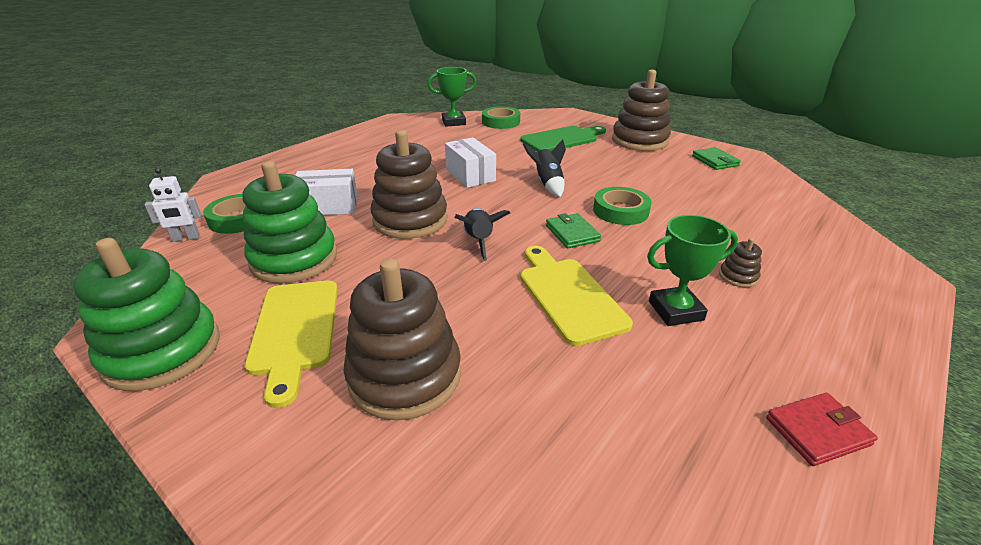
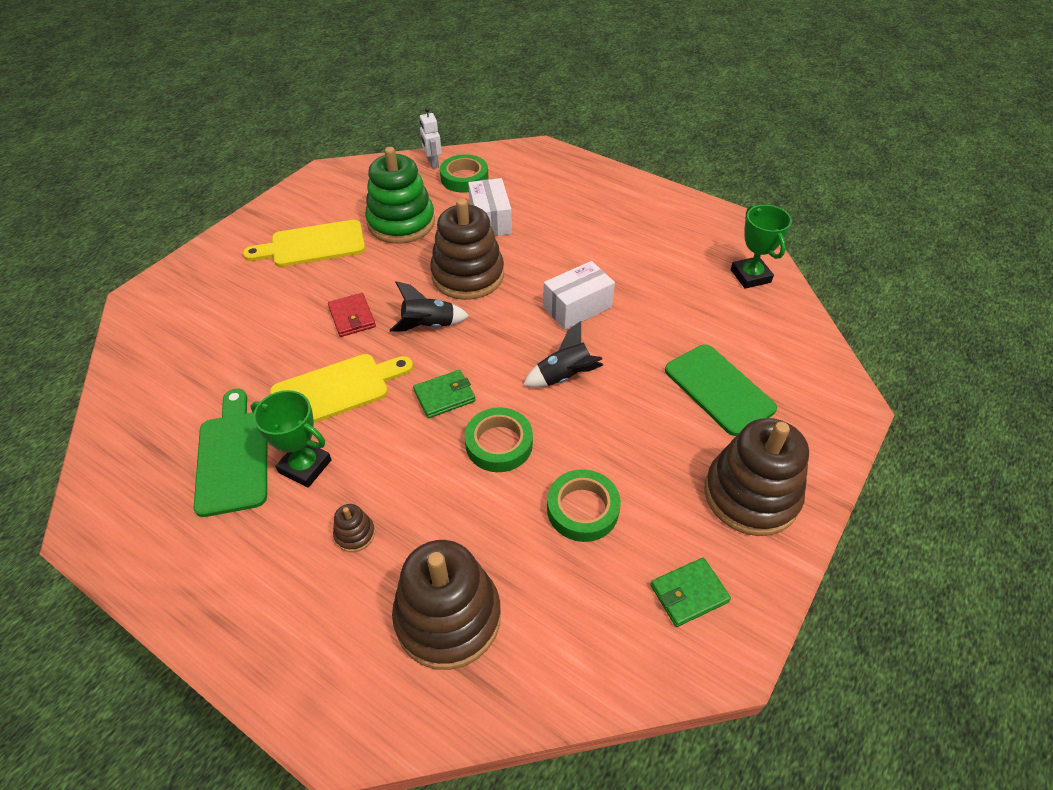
camera: 85 degrees right, 15 degrees up
(162, 351) = (301, 198): green stacking toy -> none
(405, 375) = (259, 303): brown stacking toy -> brown stacking toy (448, 617)
(501, 122) = (772, 324): green tape -> green tape (582, 509)
(675, 310) = (305, 466): green trophy -> green trophy turned 45 degrees counterclockwise
(680, 368) = (233, 456): none -> green cutting board
(817, 431) = (151, 532): red wallet -> red wallet (352, 317)

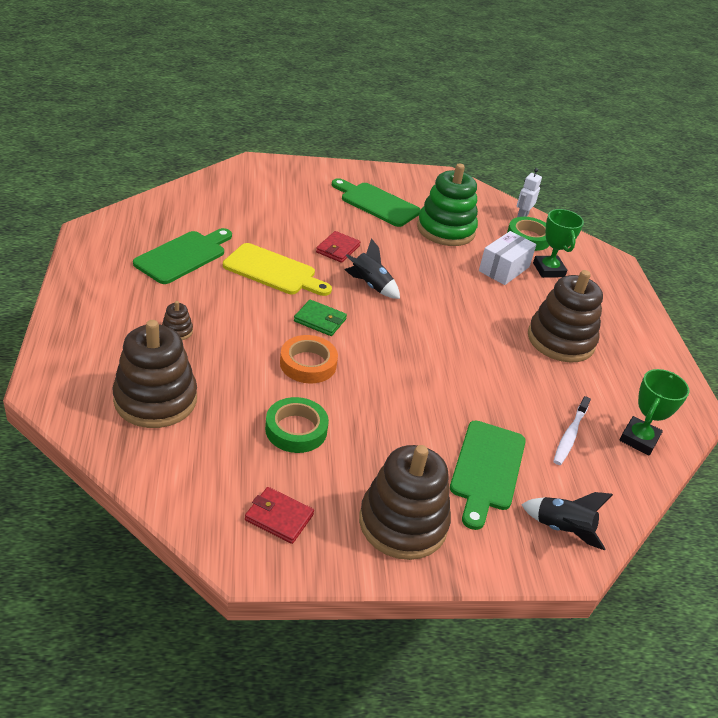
camera: 45 degrees right, 10 degrees down
(305, 466) = (204, 287): green trophy -> green trophy (548, 270)
(312, 245) = (377, 203): yellow cutting board -> green cutting board
(468, 275) = (437, 282): brown stacking toy -> brown stacking toy (560, 340)
(499, 444) = (308, 364): green tape -> orange tape
(564, 376) = (401, 371): black rocket -> black rocket (562, 529)
(577, 307) = (475, 350): white box -> none
(689, 593) = (279, 517): green wallet -> red wallet
(720, 314) = (570, 435): none -> white toothbrush

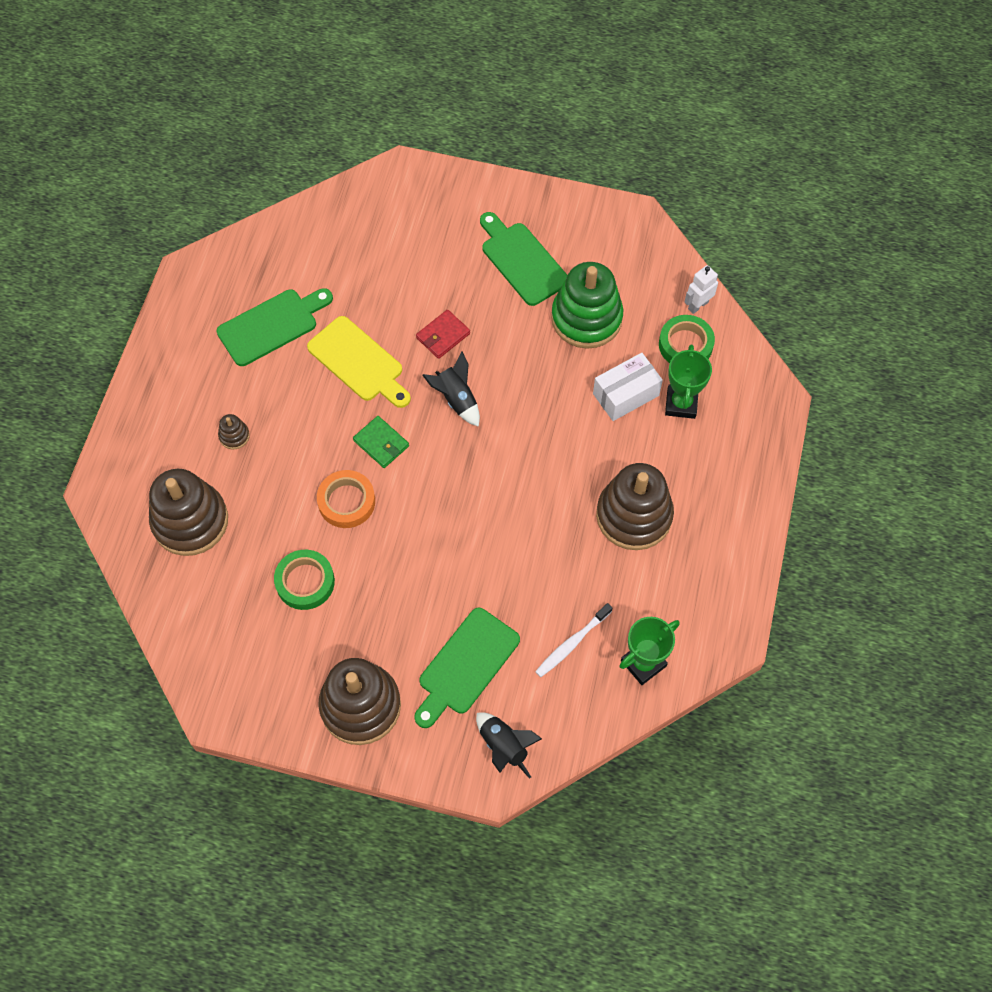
camera: 25 degrees right, 25 degrees up
(279, 517) = (256, 675): red wallet -> none

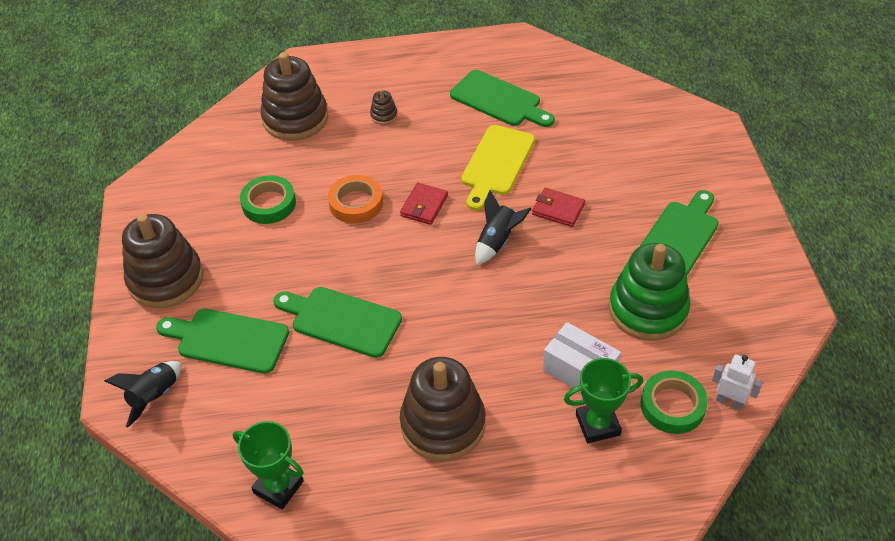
camera: 70 degrees right, 15 degrees down
(381, 443) = (424, 206): green wallet -> red wallet
(487, 560) = (341, 320): none -> green cutting board
(572, 643) = (279, 416): white toothbrush -> none

